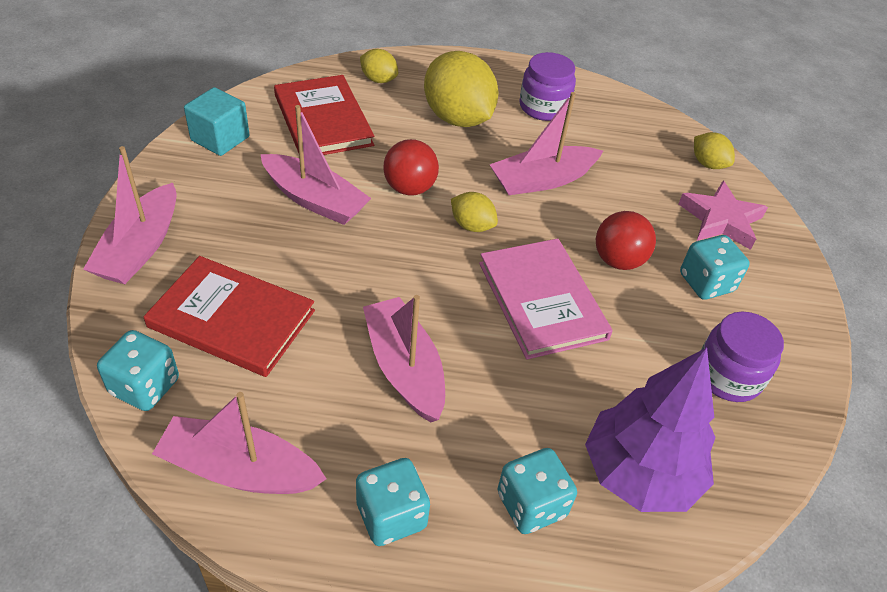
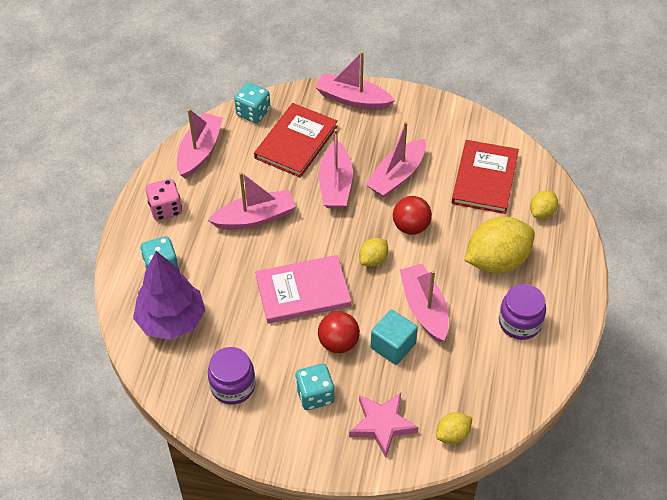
camera: 100 degrees right, 5 degrees up
(220, 138) = (457, 125): turquoise cube -> turquoise cube (393, 346)
(323, 120) = (484, 179): red book -> red book turned 60 degrees counterclockwise
(330, 266) = (335, 184): none -> pink boat
(391, 515) = (165, 209): turquoise dice -> pink dice

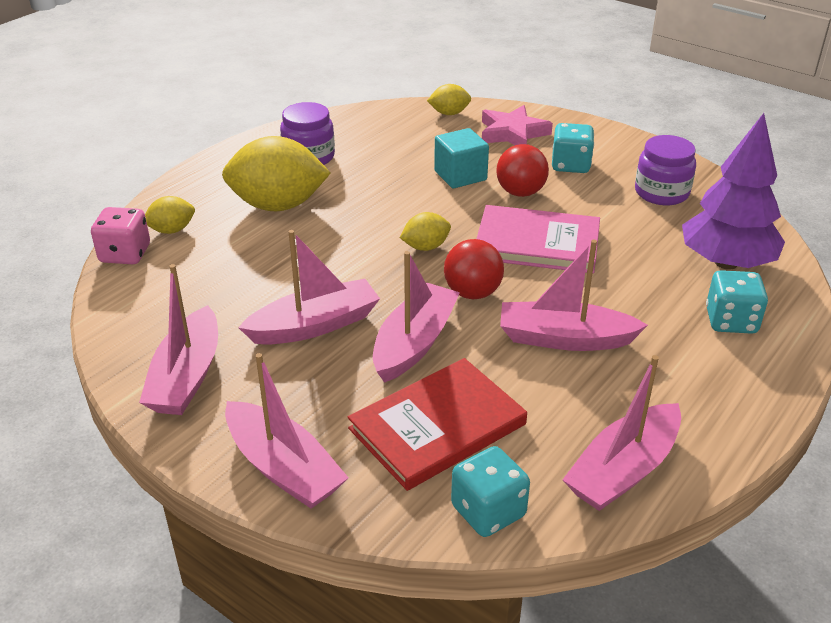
camera: 155 degrees left, 15 degrees down
(165, 209) = (710, 394): pink dice -> pink dice (125, 254)
(411, 227) = (349, 264): red ball -> red ball (472, 293)
(424, 308) = (400, 192): pink boat -> pink boat (187, 376)
(484, 179) = (198, 284): red book -> none

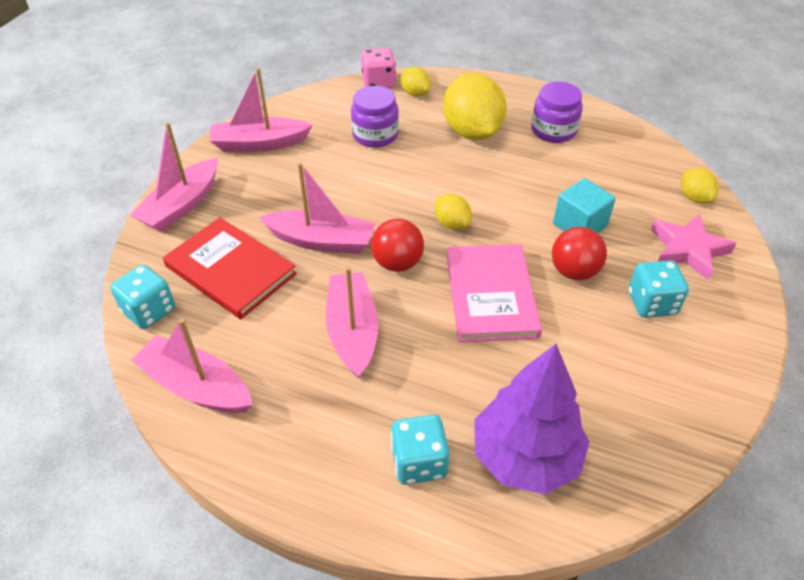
camera: 75 degrees right, 10 degrees up
(314, 325) = (327, 186): pink boat -> none
(661, 193) = (641, 388): purple jar -> purple jar (375, 135)

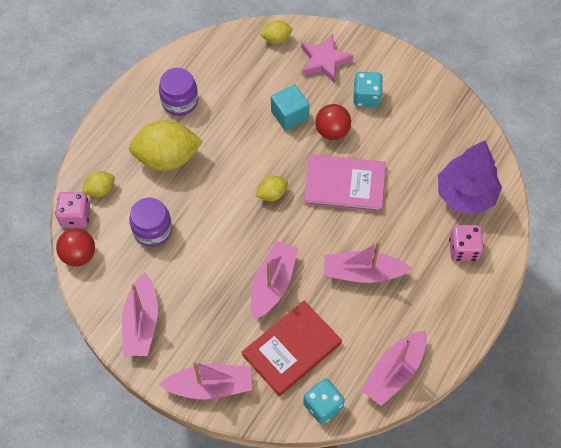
camera: 80 degrees left, 15 degrees up
(181, 205) = (210, 386): pink boat -> pink boat turned 45 degrees counterclockwise
(397, 263) = (305, 236): red ball -> red ball (79, 255)
(419, 462) = (463, 249): turquoise dice -> pink dice

